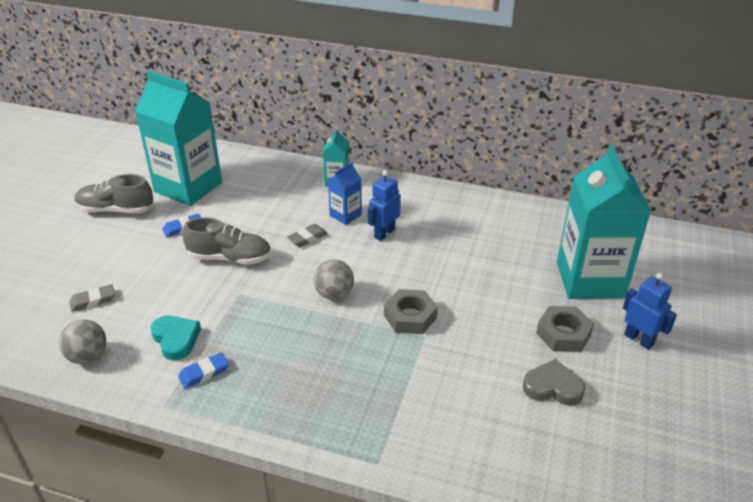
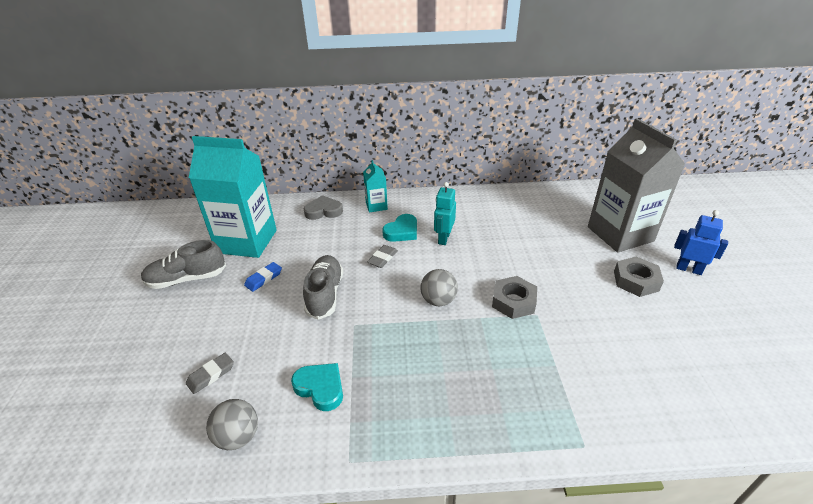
camera: 20 degrees left, 0 degrees up
(204, 373) = (369, 413): blue eraser -> none
(230, 258) = (325, 294): grey shoe -> grey shoe turned 75 degrees counterclockwise
(345, 215) = (402, 231): blue carton -> turquoise heart
(384, 233) = (443, 238): blue robot -> turquoise robot
(552, 387) = (663, 326): grey heart -> grey heart (323, 211)
(590, 280) = (620, 234): turquoise carton -> grey carton

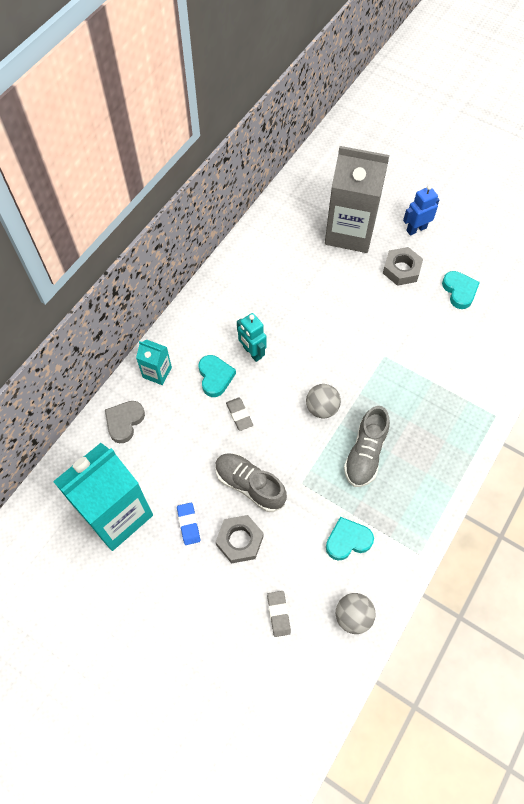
camera: 55 degrees left, 25 degrees up
(187, 279) = (133, 592): grey shoe -> grey shoe (365, 453)
(513, 301) = (361, 360): grey nut -> grey nut (240, 540)
(678, 333) = (459, 291): none -> turquoise heart

